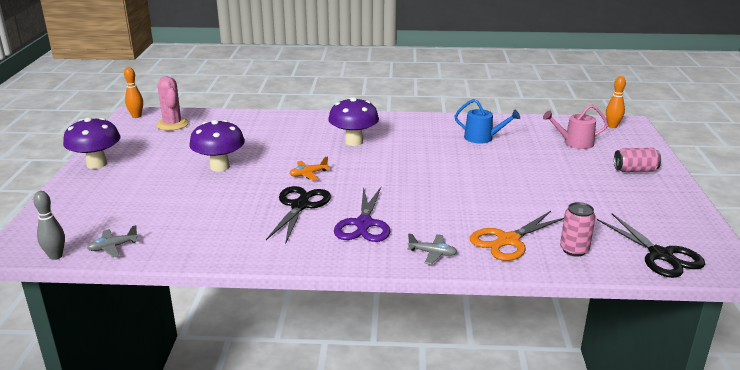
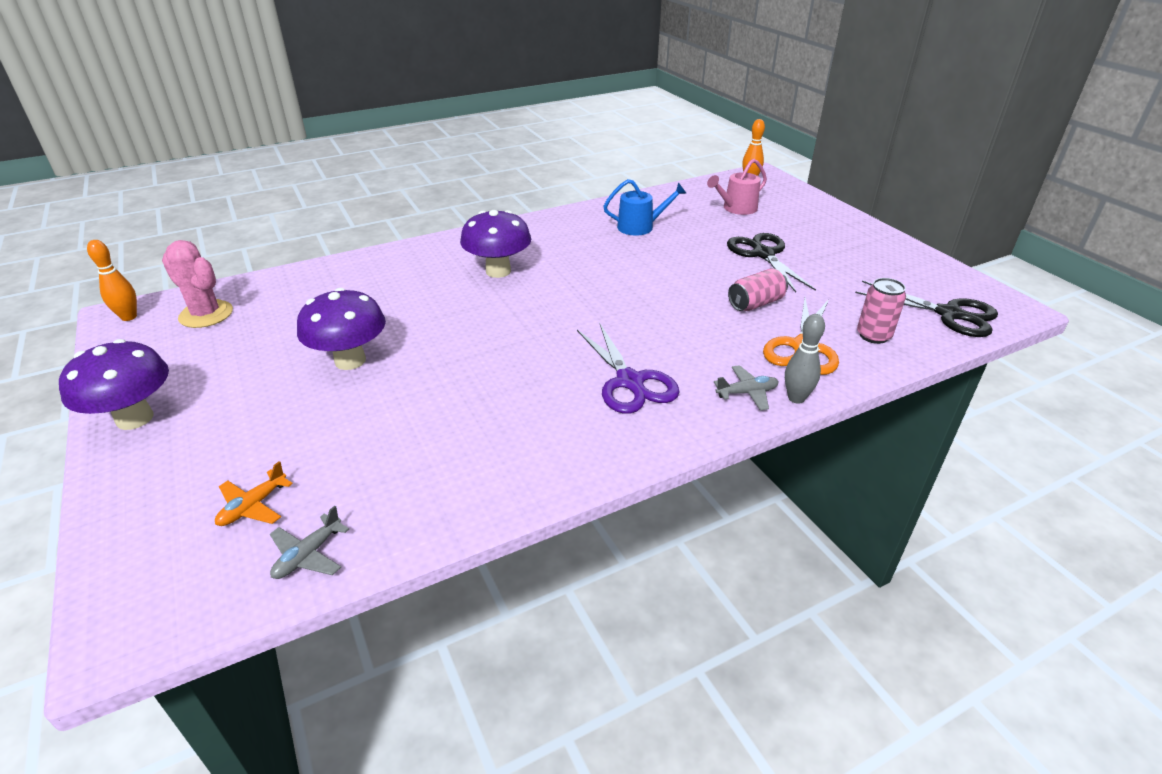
camera: 30 degrees left, 10 degrees up
(56, 256) = (218, 614): grey bowling pin -> grey bowling pin (796, 398)
(300, 206) = (524, 383): black scissors -> black scissors (763, 254)
(308, 174) = (487, 334): orange plane -> orange plane (253, 506)
(635, 170) = (823, 225): pink can -> pink can (756, 303)

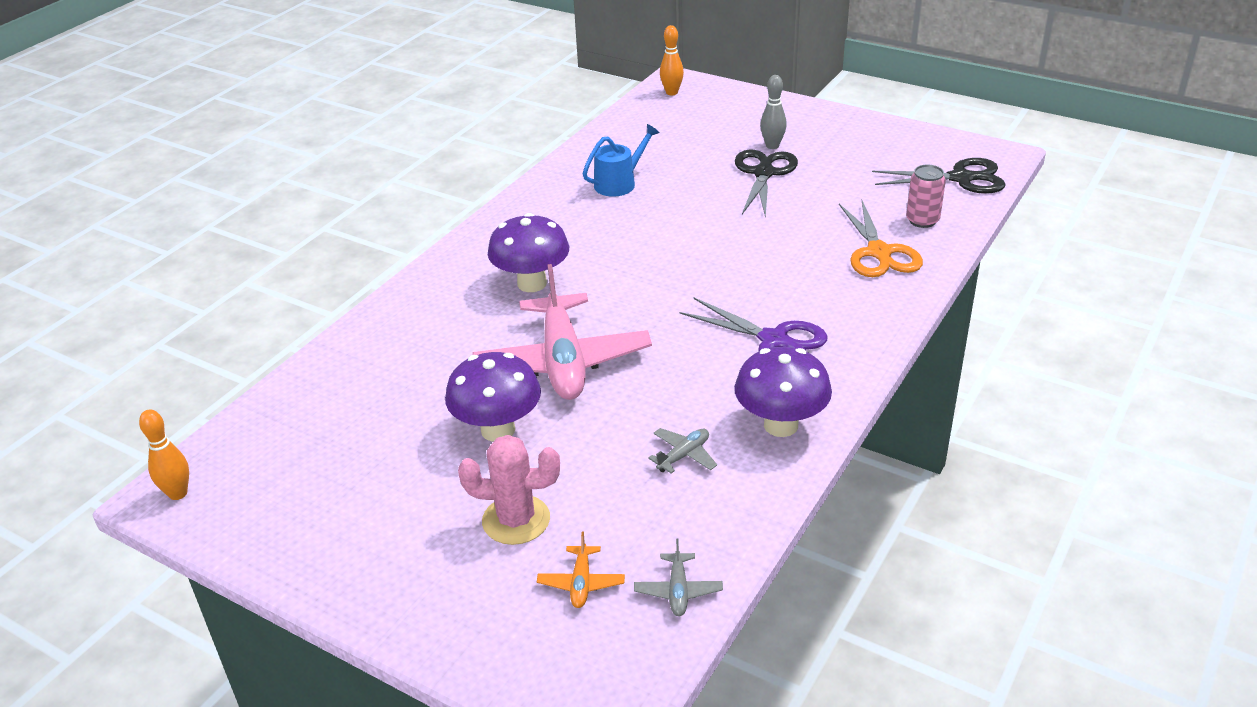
camera: 30 degrees left, 0 degrees up
(135, 418) = (352, 576): purple mushroom -> purple mushroom (781, 425)
(206, 314) = (270, 453): pink cactus -> pink cactus (516, 520)
(452, 332) = (563, 361): none -> pink plane
(736, 208) = (691, 130): pink watering can -> none
(747, 393) = (874, 310): grey plane -> grey plane (683, 455)
(756, 303) = (804, 226): pink can -> none
(763, 254) = (763, 173): black scissors -> black scissors turned 60 degrees clockwise
(796, 398) = (914, 299): grey bowling pin -> grey bowling pin (772, 146)

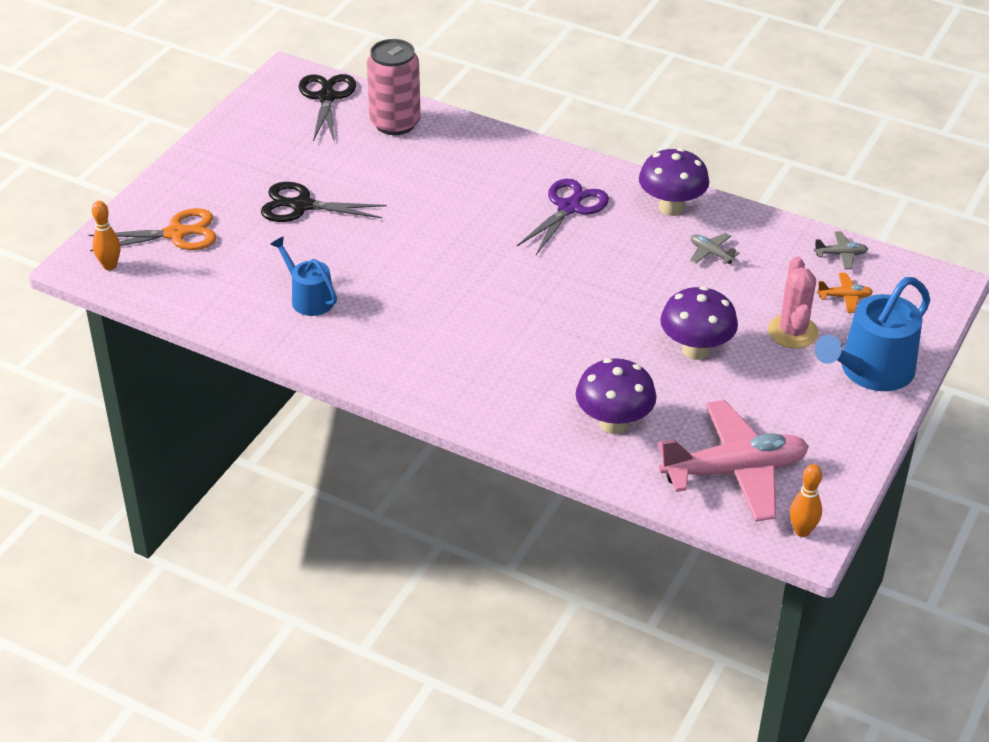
camera: 95 degrees left, 5 degrees up
(423, 592) = (871, 371): none -> blue watering can
(532, 283) = (489, 346): purple mushroom -> purple mushroom (613, 423)
(563, 361) = (605, 320): pink plane -> pink plane (734, 471)
(772, 146) = (248, 199): grey bowling pin -> none
(879, 252) = (444, 149): orange scissors -> orange scissors (176, 234)
(922, 220) = (395, 123): pink can -> pink can, size x1.76

